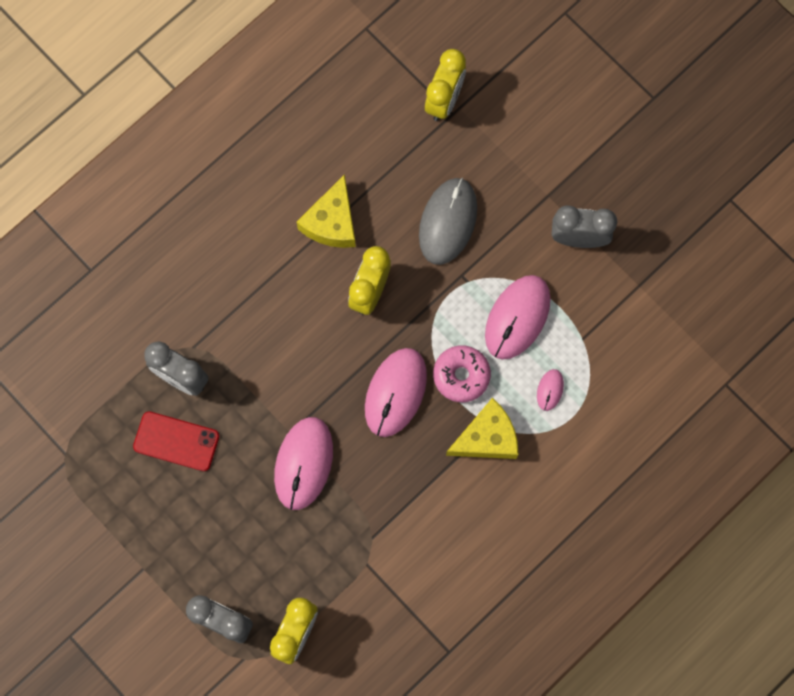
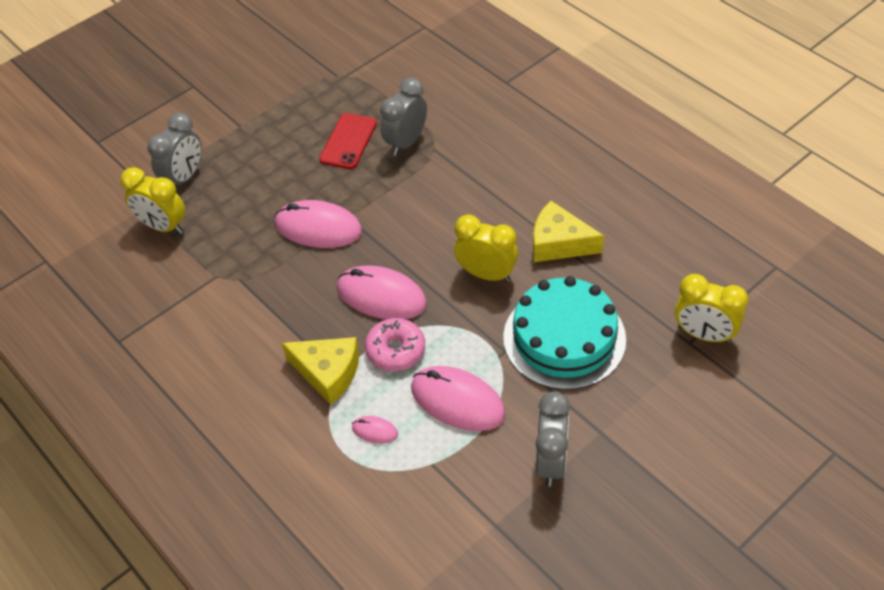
camera: 95 degrees right, 25 degrees down
(447, 222) = (564, 338): grey mouse -> turquoise cake
(487, 437) = (328, 373): yellow cheese -> yellow cheese turned 45 degrees counterclockwise

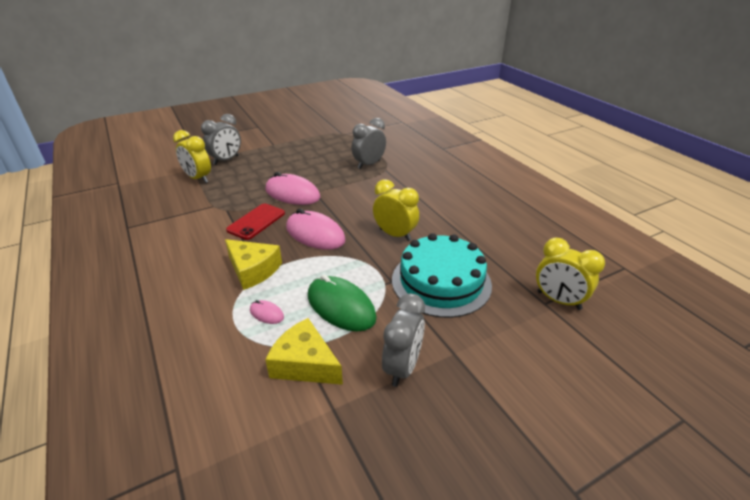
camera: 10 degrees right, 15 degrees down
(348, 141) = (333, 159): red phone -> red phone (256, 221)
(395, 350) = (309, 266): pink donut -> none
(457, 401) = (341, 306): pink mouse -> green mouse
(559, 243) = (454, 227): yellow cheese -> yellow cheese (305, 363)

